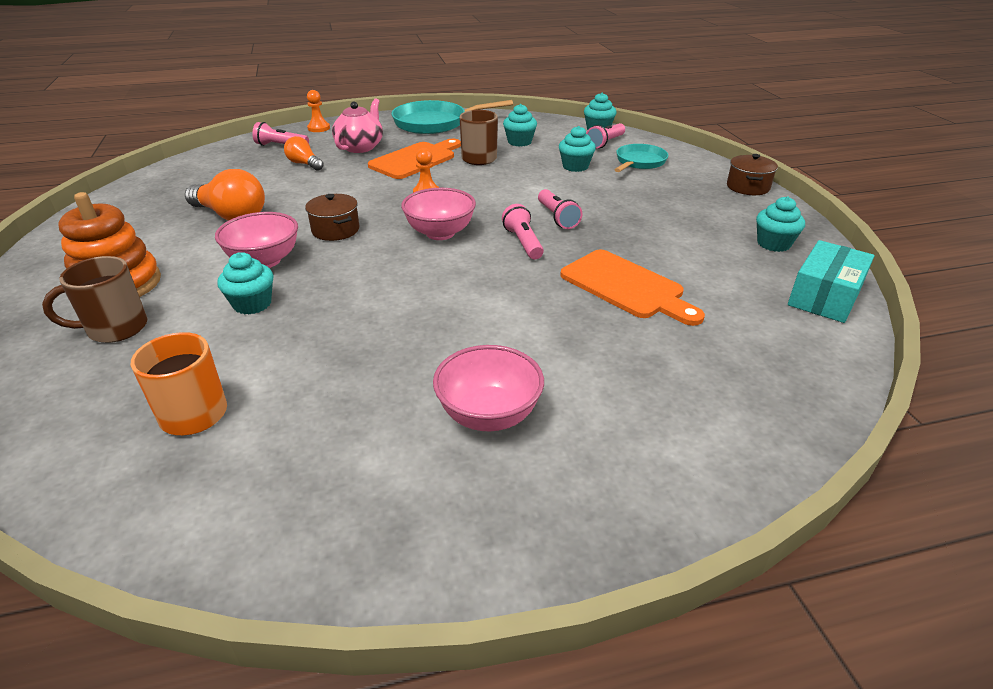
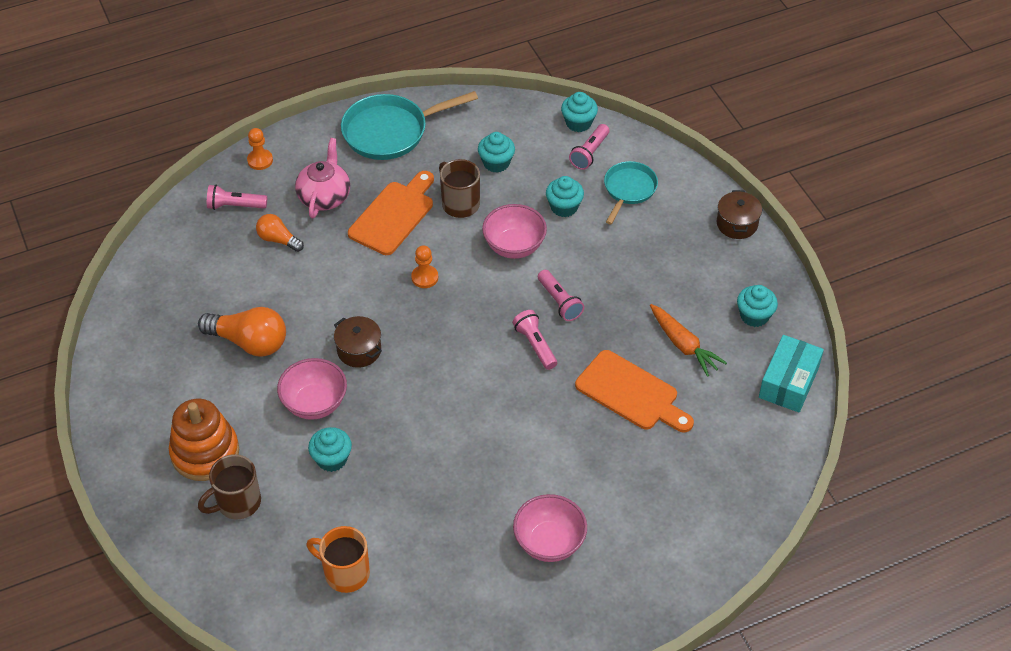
camera: 10 degrees left, 15 degrees up
(440, 233) = (457, 341): pink bowl -> pink bowl (514, 246)
(691, 257) = (683, 345): none -> orange carrot

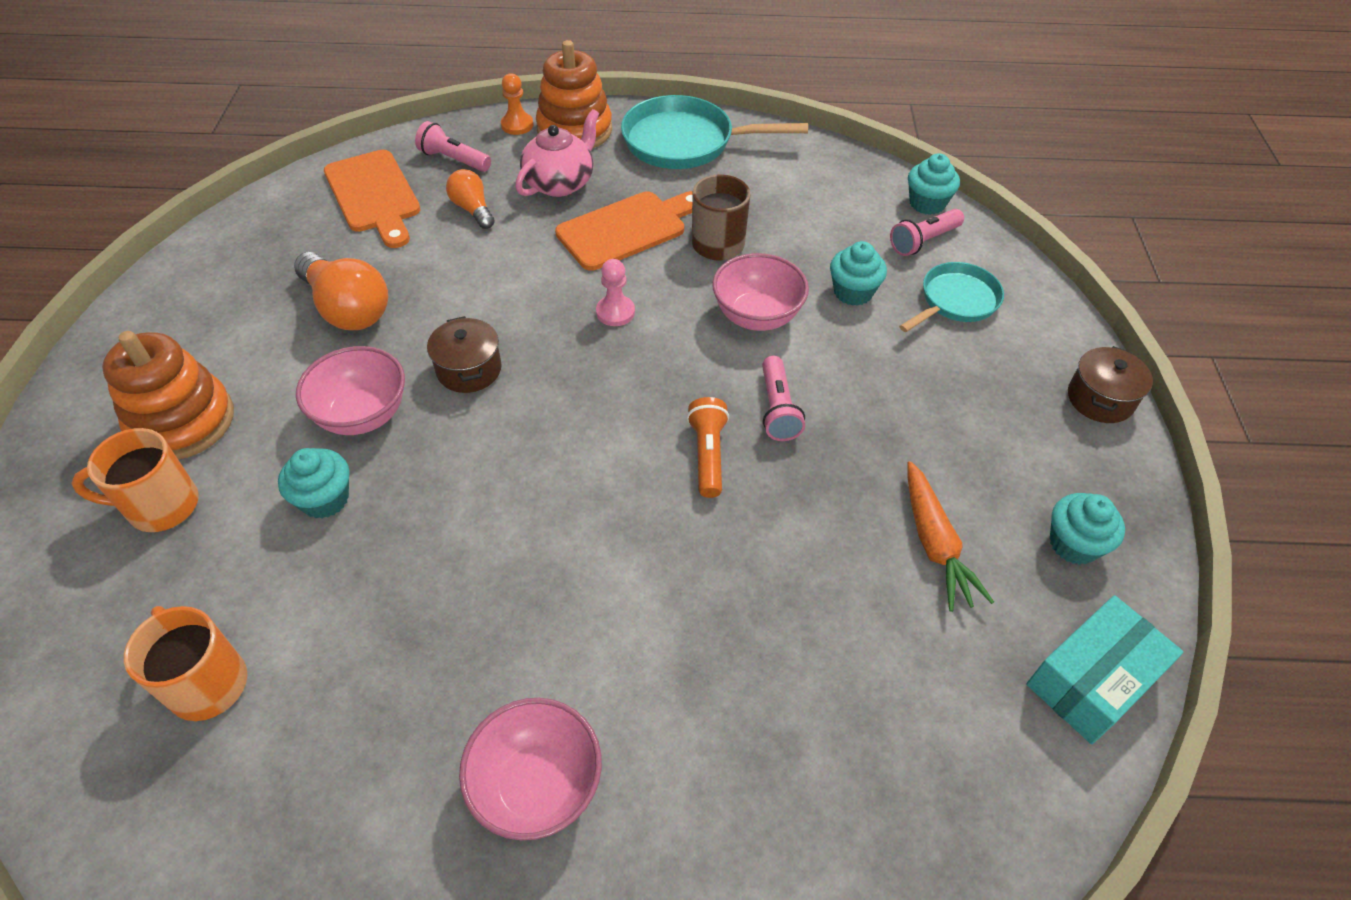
camera: 25 degrees right, 0 degrees up
(237, 503) = (161, 506): brown mug -> orange mug
(305, 149) = (575, 130): none -> orange stacking toy
(424, 277) = (615, 312): orange pawn -> pink pawn
(496, 163) = (793, 214): turquoise cupcake -> none
(535, 345) = (708, 455): pink flashlight -> orange flashlight
(631, 393) = (812, 585): orange cutting board -> orange cutting board (374, 195)

